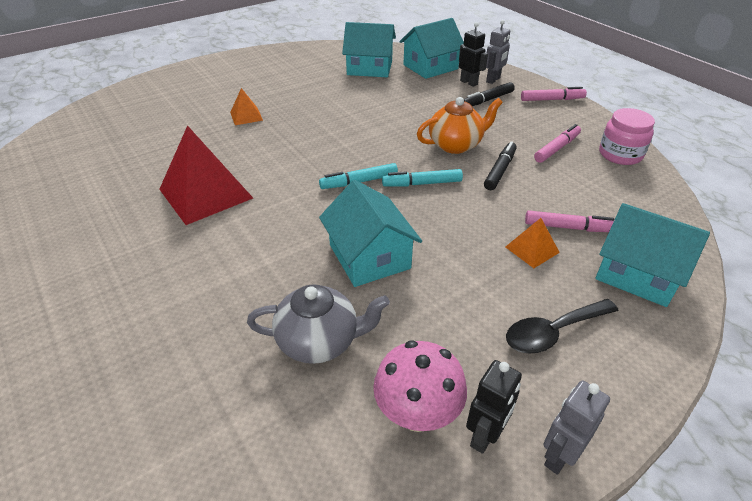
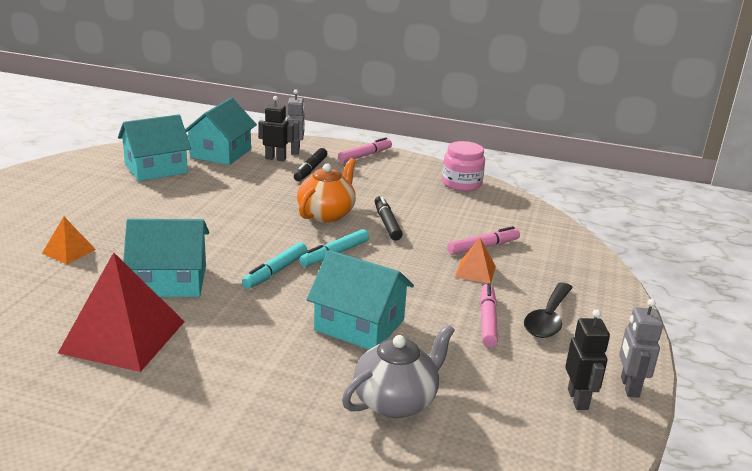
camera: 40 degrees left, 15 degrees down
(417, 414) = (523, 410): pink mushroom -> none
(556, 148) = (411, 193): pink marker -> pink marker (487, 320)
(637, 273) = (557, 261): turquoise house -> turquoise house (170, 281)

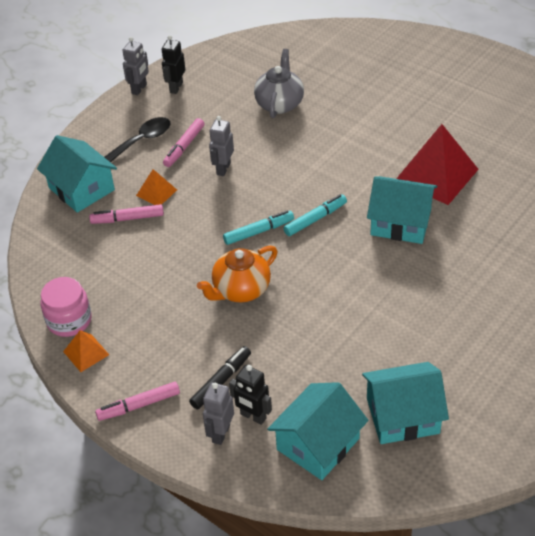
camera: 155 degrees left, 20 degrees up
(69, 251) = (485, 274): orange pyramid -> orange pyramid (86, 353)
(359, 325) = (274, 158): turquoise house -> turquoise house (81, 189)
(387, 223) = (190, 266): black marker -> none
(396, 401) = (279, 103): grey teapot -> grey teapot turned 120 degrees clockwise
(417, 304) = (223, 169): none -> grey robot

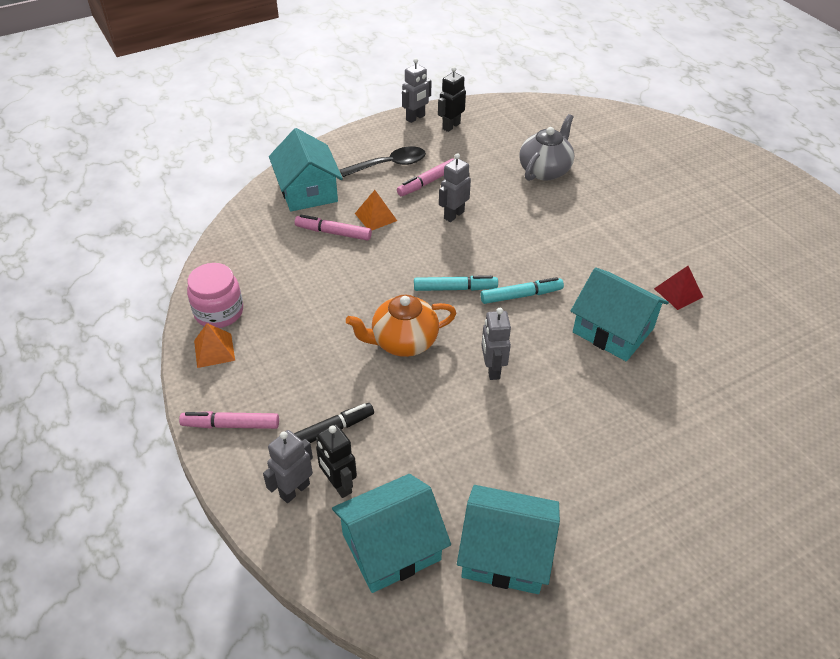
camera: 20 degrees right, 0 degrees up
(323, 286) = (492, 369): none -> grey robot
(436, 175) = (678, 292): red pyramid -> red pyramid, size x0.48

